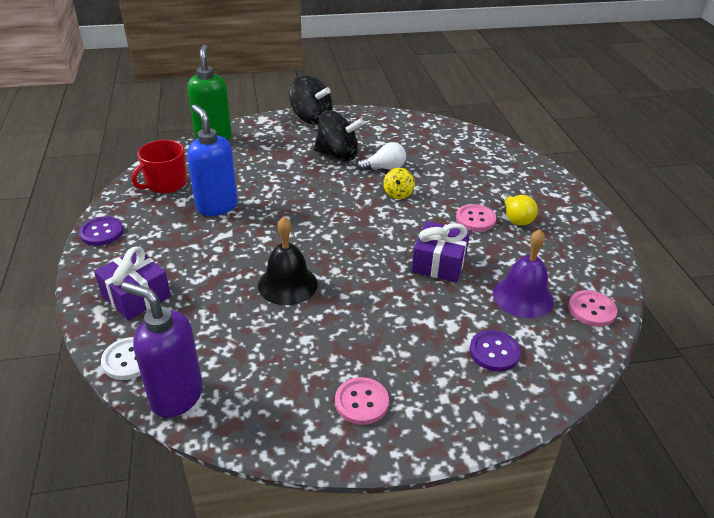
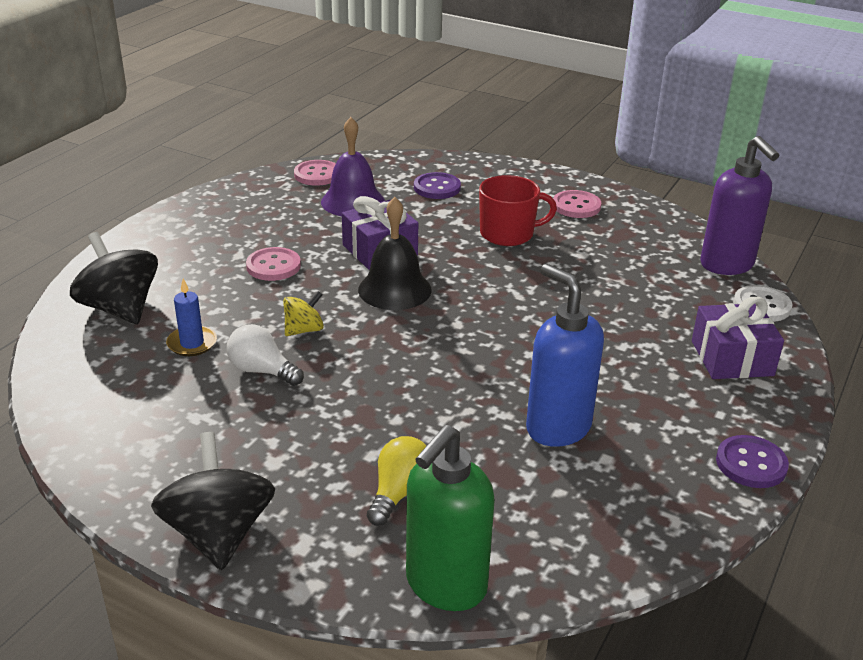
camera: 140 degrees left, 5 degrees down
(166, 184) = (609, 510): red mug -> red mug (508, 234)
(216, 206) = (557, 427): blue soap dispenser -> blue soap dispenser turned 135 degrees clockwise
(287, 284) = (554, 298): black bell -> black bell (394, 289)
(338, 155) = (289, 426): black spinning top -> black spinning top (120, 309)
(434, 164) = (192, 343): none -> blue candle
(515, 218) = (232, 249): yellow light bulb -> yellow light bulb (399, 492)

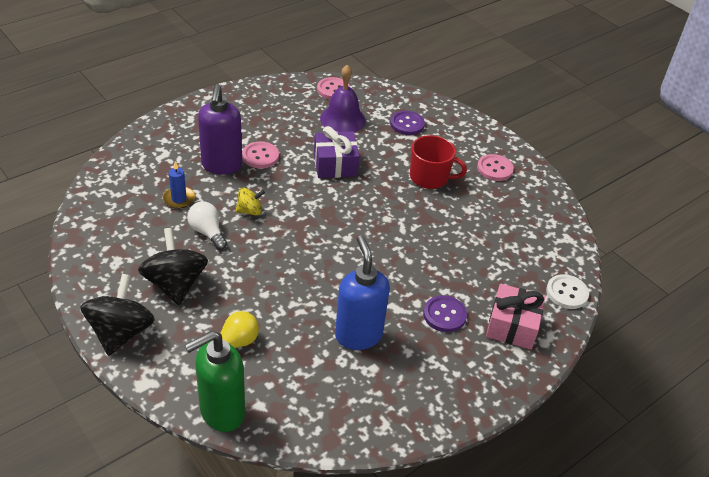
camera: 20 degrees right, 10 degrees up
(120, 309) = (152, 160): black spinning top -> black spinning top (175, 284)
(394, 289) = (325, 198): black bell -> none
(727, 265) = (568, 252): purple soap dispenser -> purple soap dispenser (221, 166)
(732, 358) = (512, 326): purple gift -> pink gift
(751, 464) = (463, 406): purple button -> purple button (444, 315)

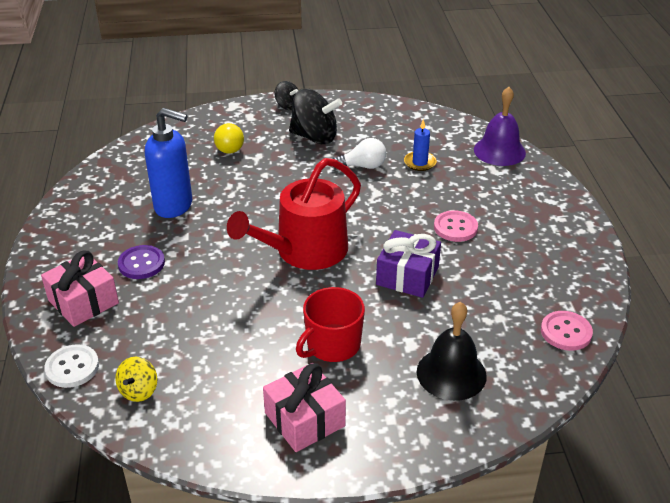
camera: 125 degrees right, 5 degrees down
(121, 332) = (287, 106): black spinning top -> black spinning top, size x0.53
(221, 166) = (454, 199): purple soap dispenser -> none
(221, 412) = (177, 126): green soap dispenser -> none
(250, 211) = (374, 196): yellow spinning top -> yellow spinning top (139, 391)
(342, 119) = (493, 315): purple bell -> purple bell (499, 151)
(350, 225) = (305, 251): none -> red watering can
(407, 124) = (451, 373): purple button -> black bell
(494, 169) = (304, 419): pink button -> pink gift

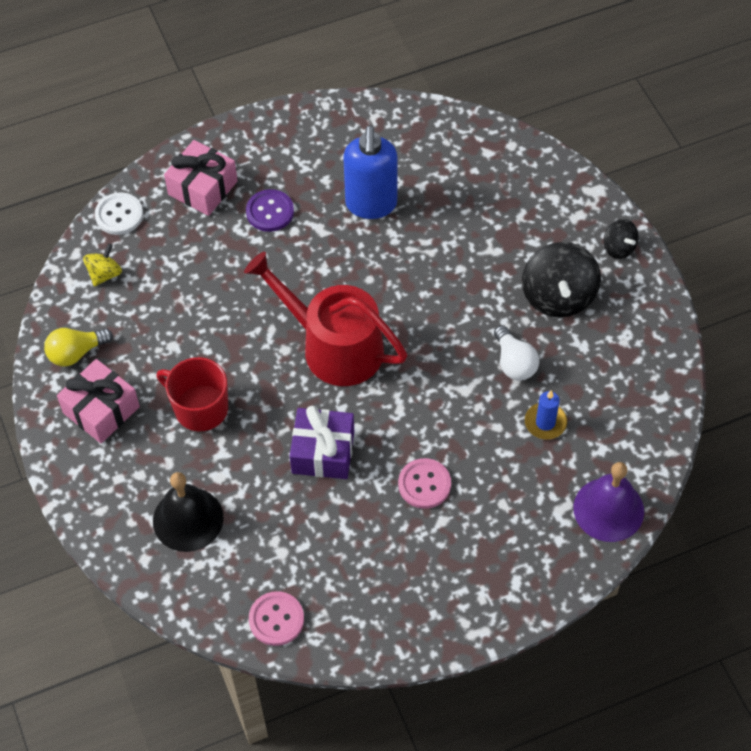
camera: 75 degrees right, 20 degrees up
(139, 391) = (104, 274): yellow spinning top -> yellow spinning top turned 120 degrees clockwise
(229, 147) = (502, 216): yellow light bulb -> yellow light bulb (76, 353)
(287, 106) = (618, 248): black spinning top -> black spinning top turned 60 degrees counterclockwise

